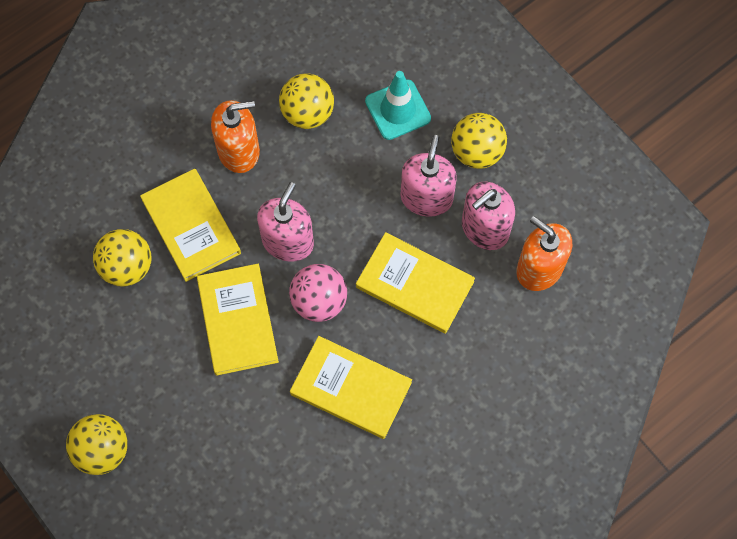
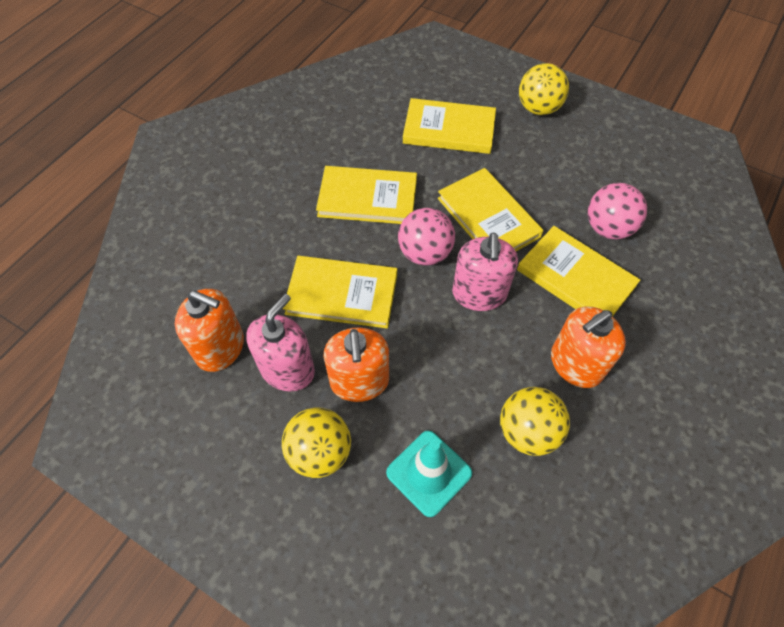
camera: 160 degrees right, 10 degrees down
(127, 267) = (608, 228): yellow ball -> pink ball
(221, 455) = (449, 129): none -> yellow book
(426, 197) = (359, 381): pink soap dispenser -> orange soap dispenser

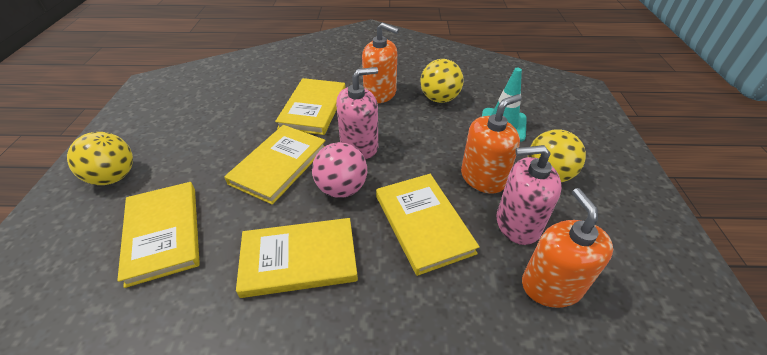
camera: 120 degrees left, 15 degrees down
(367, 198) = (299, 259): yellow book -> yellow book turned 75 degrees counterclockwise
(608, 228) = (257, 106): pink ball -> none

